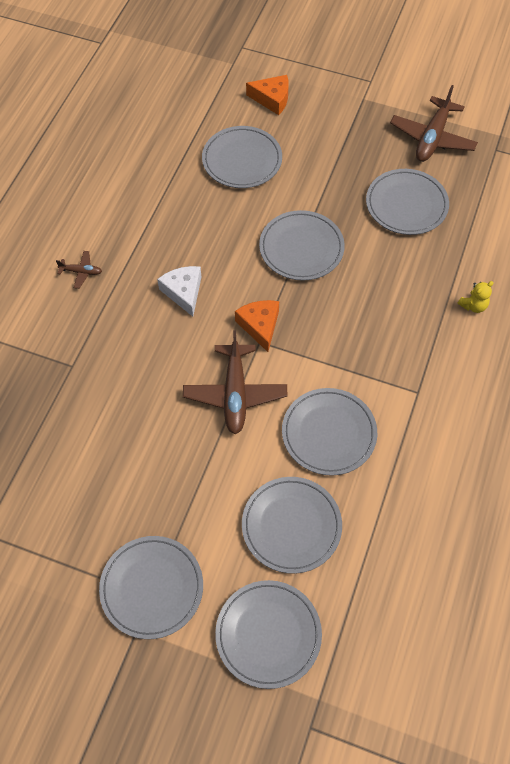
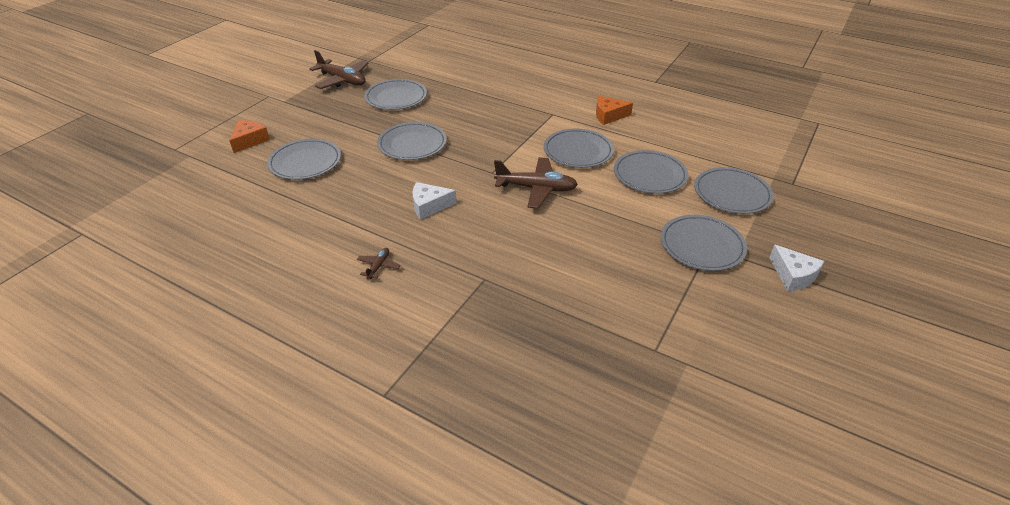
camera: 80 degrees left, 20 degrees down
(108, 695) = (793, 275): none -> white cheese
(260, 326) = (477, 171): orange cheese -> orange cheese (609, 116)
(473, 305) = (491, 86): yellow teddy bear -> none

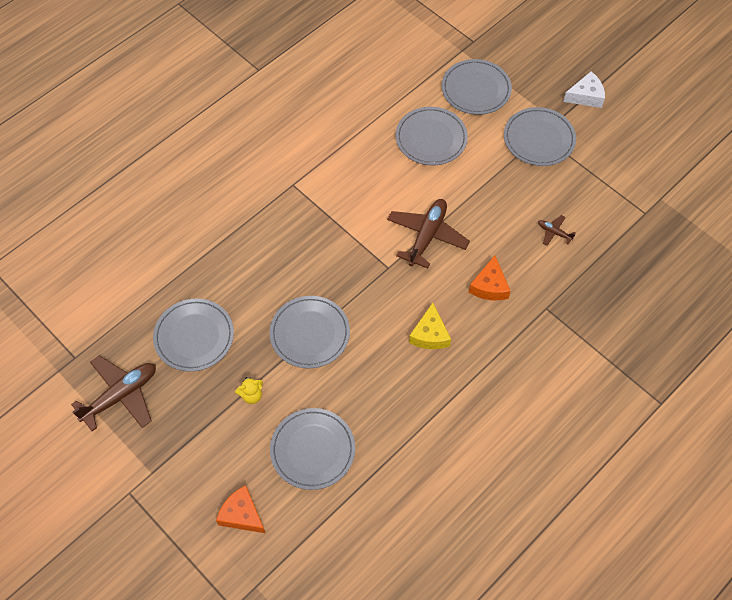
camera: 75 degrees left, 20 degrees up
(350, 128) = (251, 395): none -> yellow teddy bear
(378, 266) = (511, 391): brown plane -> brown plane (554, 232)
(429, 206) = (430, 334): white cheese -> yellow cheese
(578, 151) = (373, 183): grey plate -> none
(609, 116) = (315, 135): orange cheese -> orange cheese (489, 286)

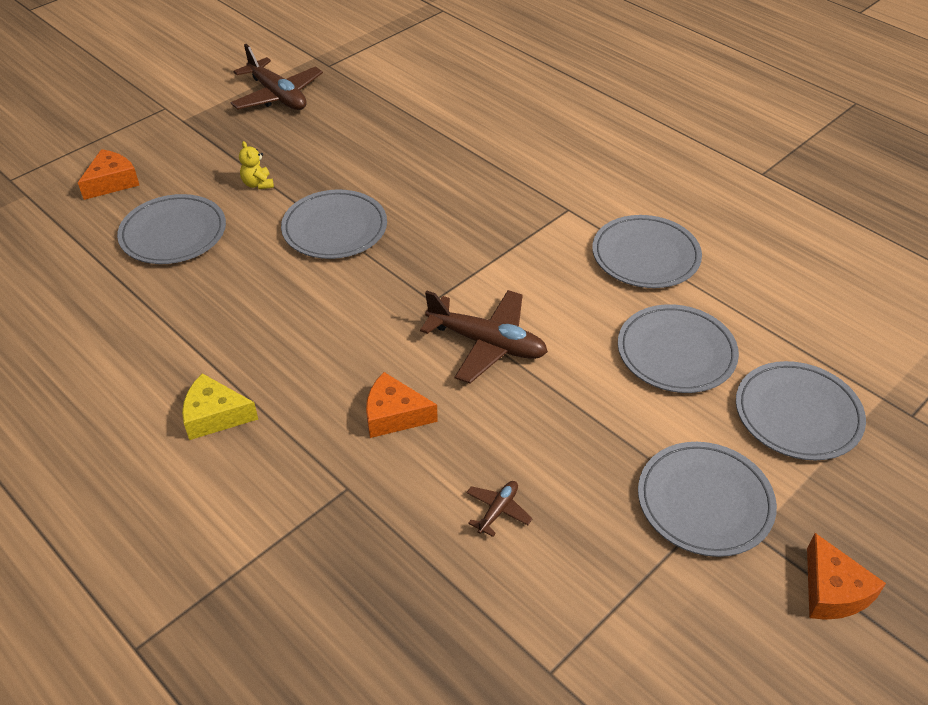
camera: 90 degrees right, 15 degrees down
(194, 336) = (343, 139): grey plate -> grey plate (645, 255)
(430, 334) = (317, 343): yellow cheese -> yellow cheese (215, 416)
(586, 96) = (832, 591): white cheese -> orange cheese

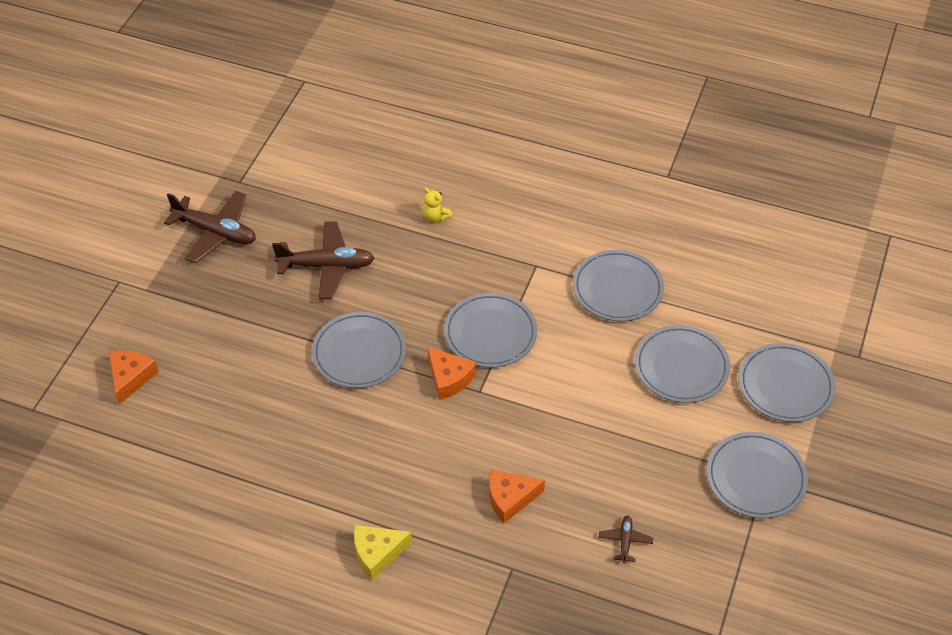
camera: 25 degrees left, 5 degrees up
(173, 233) = (225, 408): grey plate -> grey plate (490, 333)
(258, 184) = (263, 333): yellow teddy bear -> yellow teddy bear (435, 217)
(487, 343) = (542, 412): brown plane -> brown plane (326, 266)
(832, 591) = (861, 507): orange cheese -> orange cheese (449, 378)

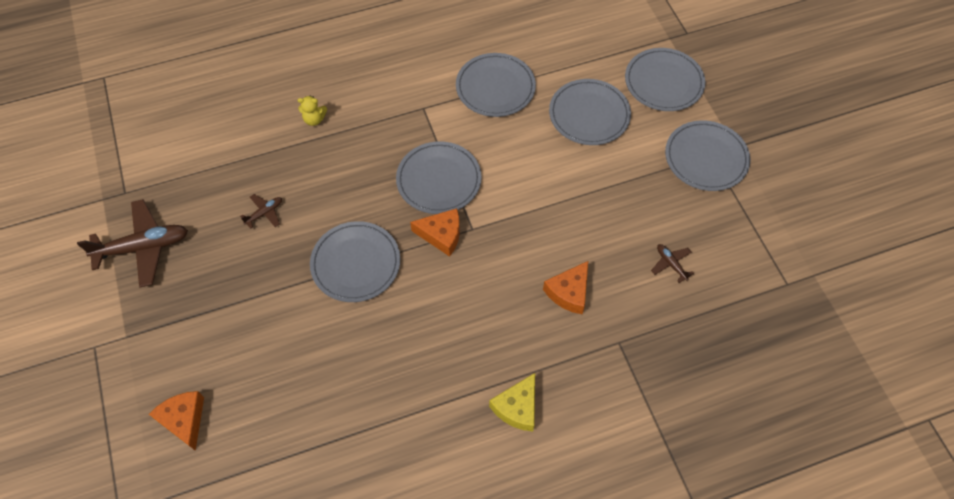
camera: 40 degrees left, 10 degrees up
(326, 266) = (264, 213): brown plane -> brown plane, size x0.47

